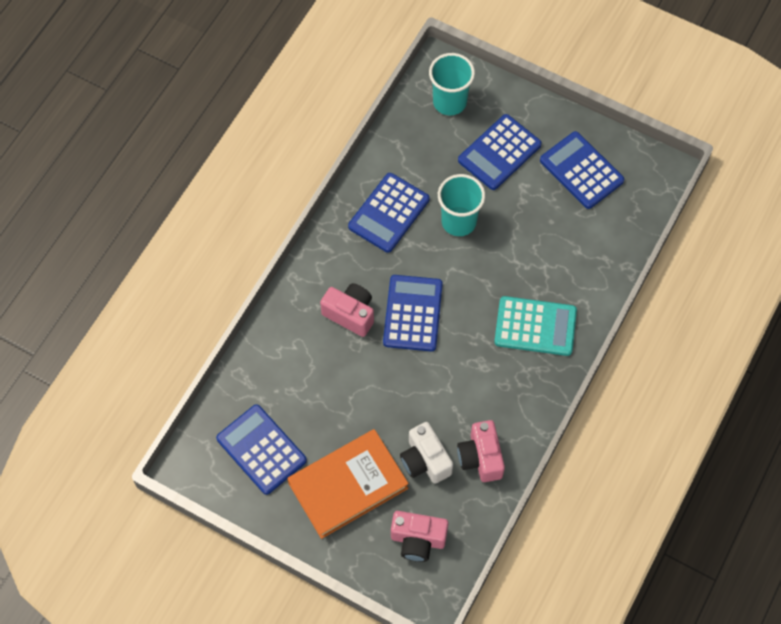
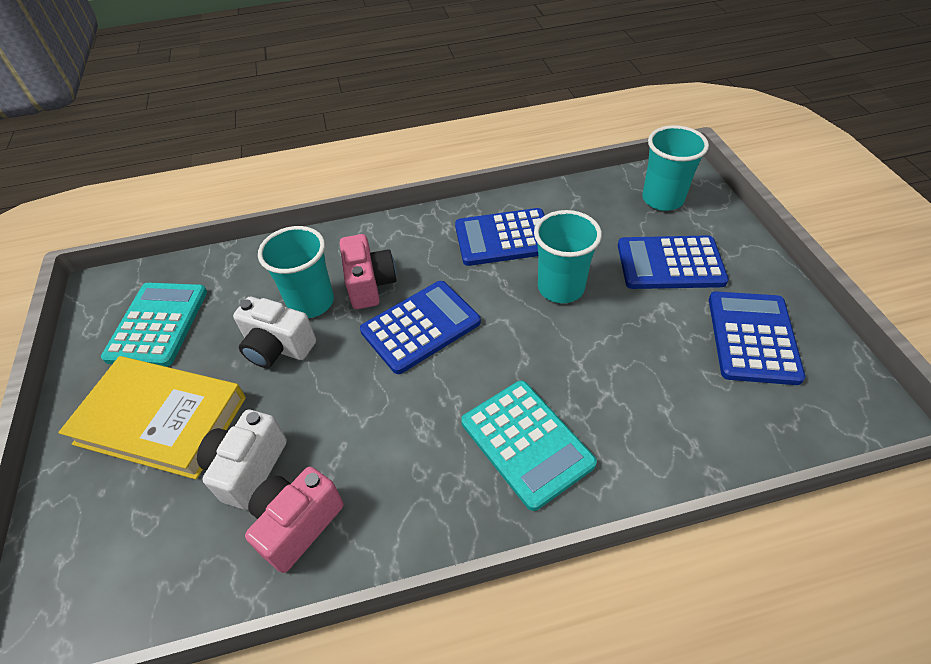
camera: 50 degrees right, 15 degrees down
(261, 449) = (158, 324): blue calculator -> turquoise calculator
(332, 355) = (311, 302): none -> turquoise cup
(348, 486) = (161, 420): orange book -> yellow book
(352, 396) = (278, 348): none -> white camera
(418, 540) = (126, 545): pink camera -> none

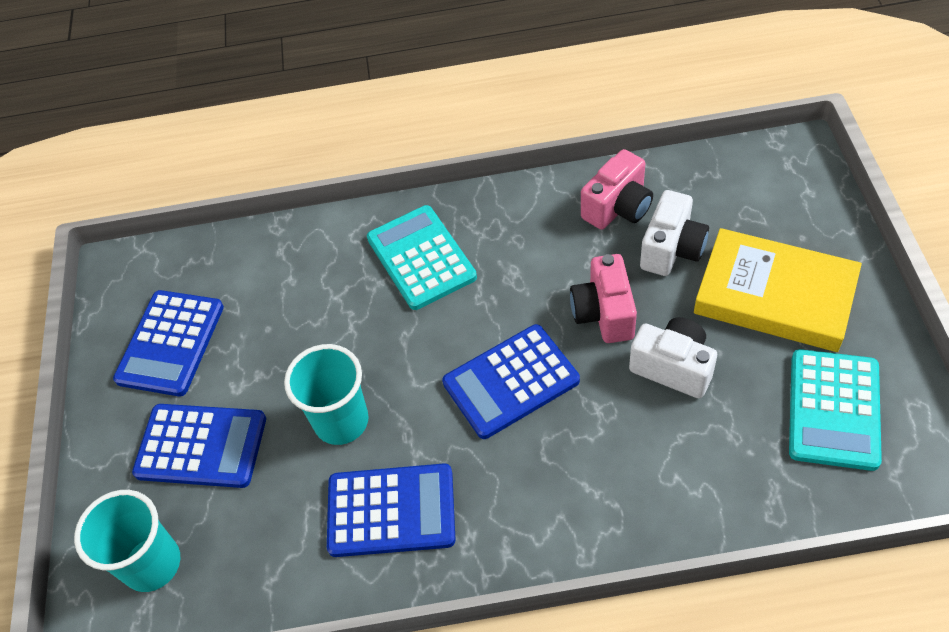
camera: 170 degrees left, 5 degrees up
(311, 302) = (645, 426): turquoise cup -> none
(370, 284) = (573, 447): pink camera -> pink camera (604, 313)

